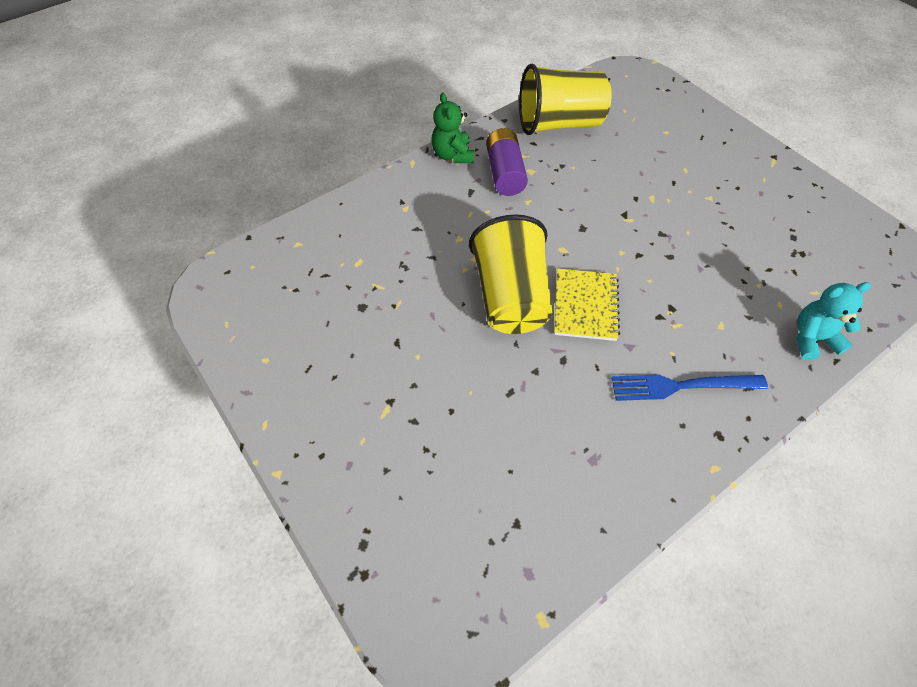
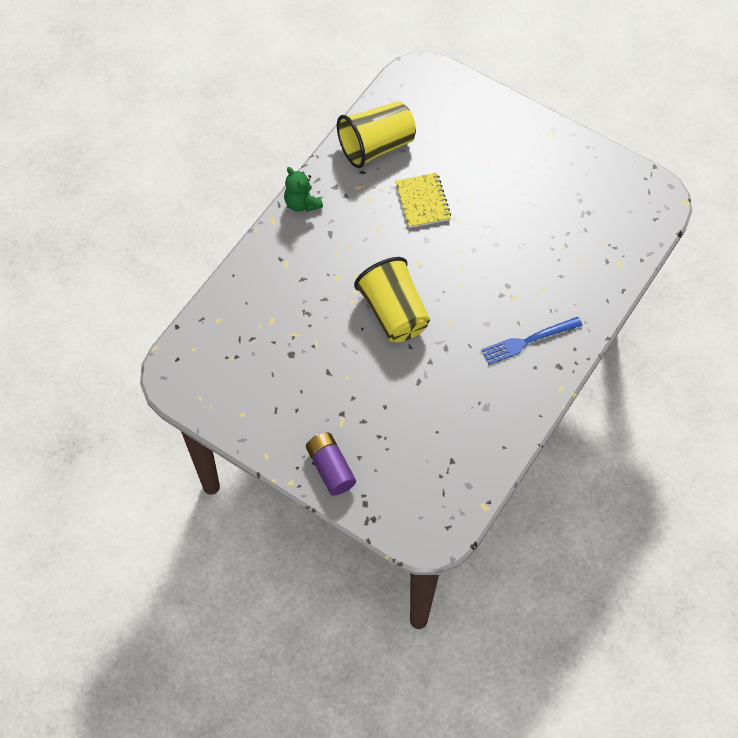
camera: 20 degrees left, 5 degrees up
(505, 173) = (350, 208): purple battery -> purple battery (330, 468)
(585, 306) = (448, 303): yellow notebook -> yellow notebook (423, 201)
(812, 339) = (605, 279): turquoise teddy bear -> none

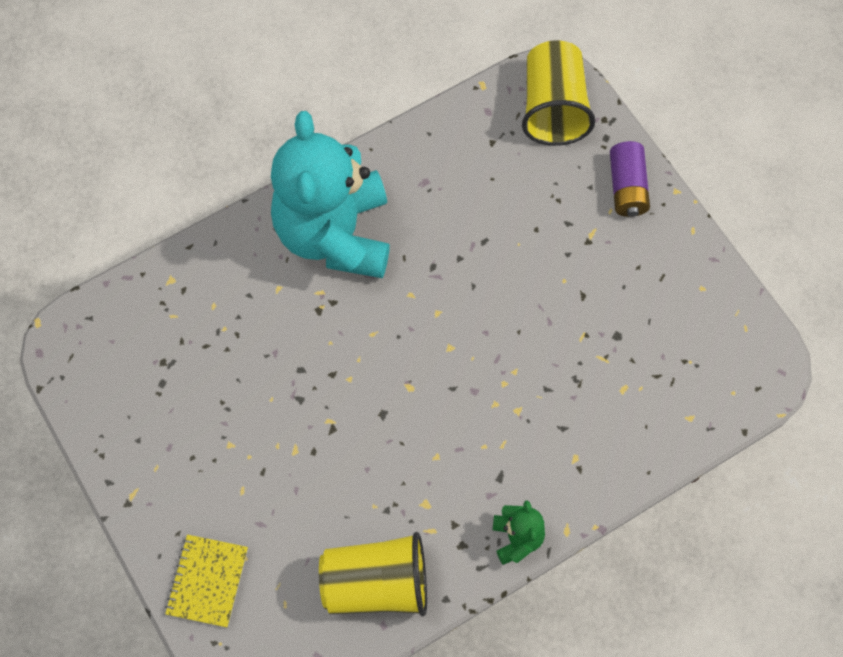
camera: 155 degrees left, 5 degrees up
(393, 313) = (472, 334): yellow cup -> yellow cup (553, 108)
(423, 201) = (359, 469): yellow notebook -> yellow notebook (207, 581)
(528, 341) = (335, 234): blue fork -> turquoise teddy bear

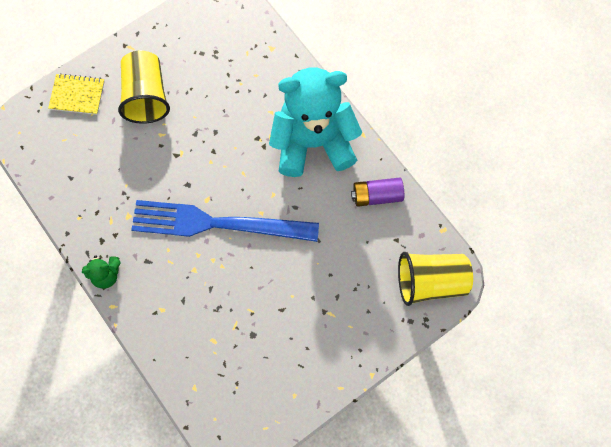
camera: 85 degrees right, 5 degrees up
(376, 584) = (76, 191): yellow cup -> yellow cup (146, 96)
(448, 374) = (217, 223): none -> blue fork
(627, 187) = (370, 338): purple battery -> purple battery (376, 196)

